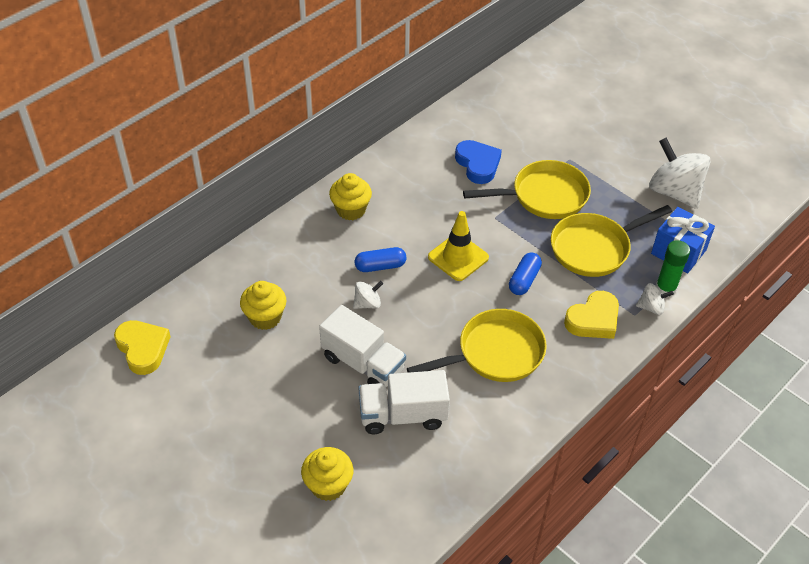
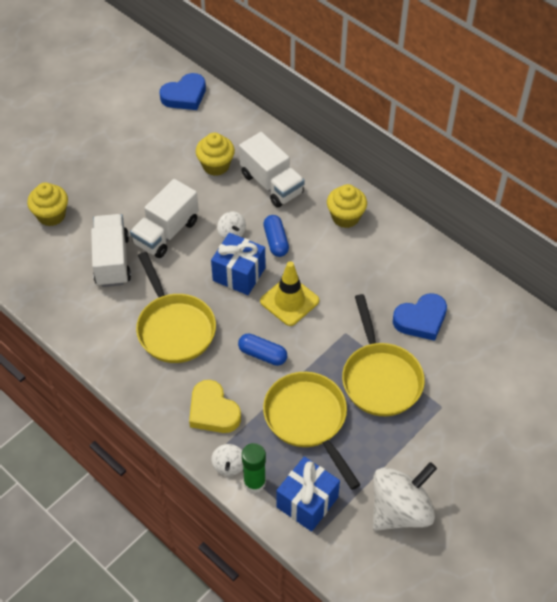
camera: 90 degrees right, 5 degrees up
(143, 349) = (185, 96): yellow heart -> blue heart
(299, 267) = (271, 184): none -> white truck
(423, 297) = (239, 274): none -> blue gift

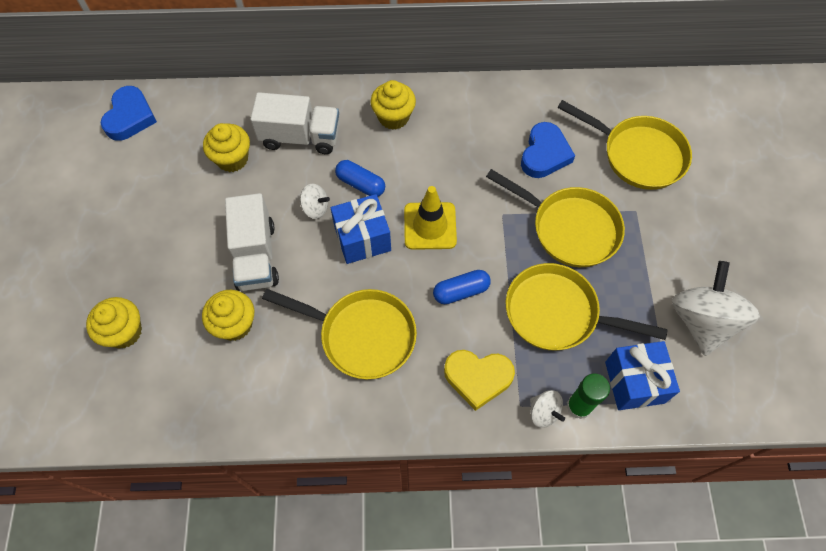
camera: 45 degrees left, 10 degrees up
(112, 261) = (235, 324): white truck -> yellow cupcake
(489, 373) = (637, 154): none -> yellow pan

